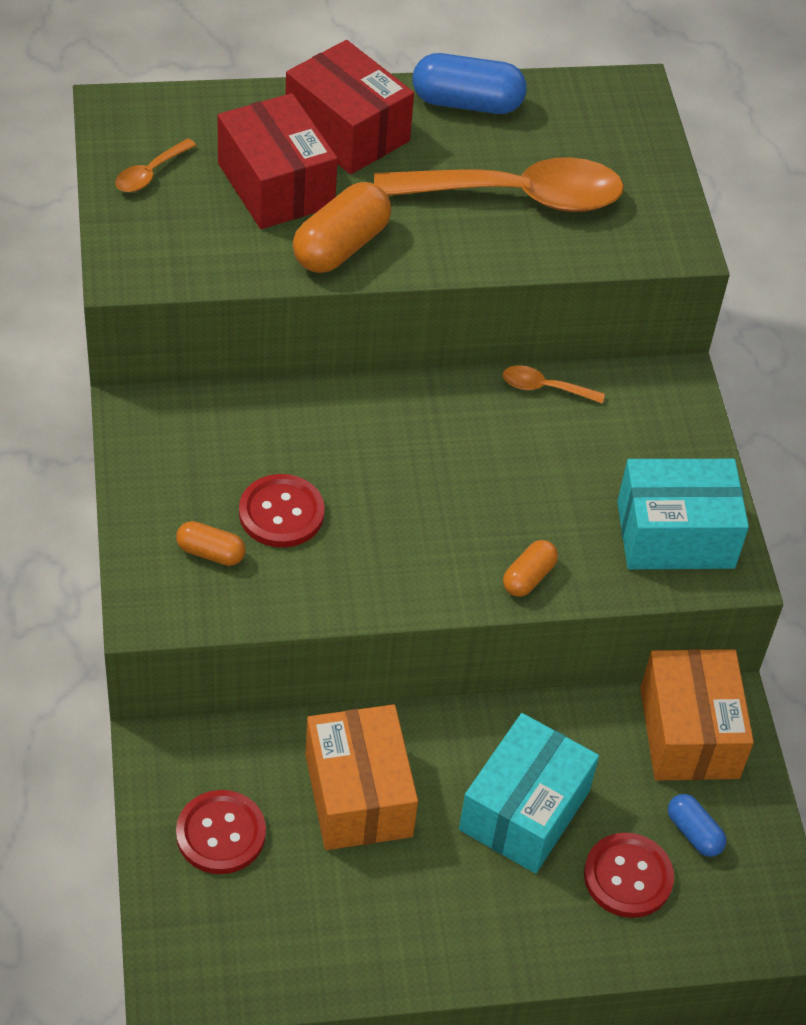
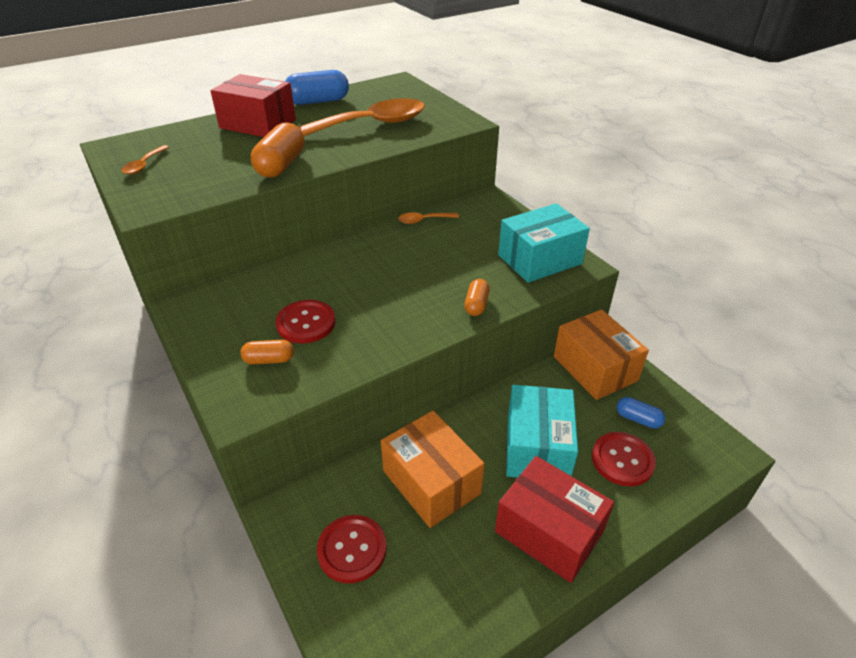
camera: 20 degrees left, 10 degrees down
(276, 185) = (227, 152): red box -> red box (549, 531)

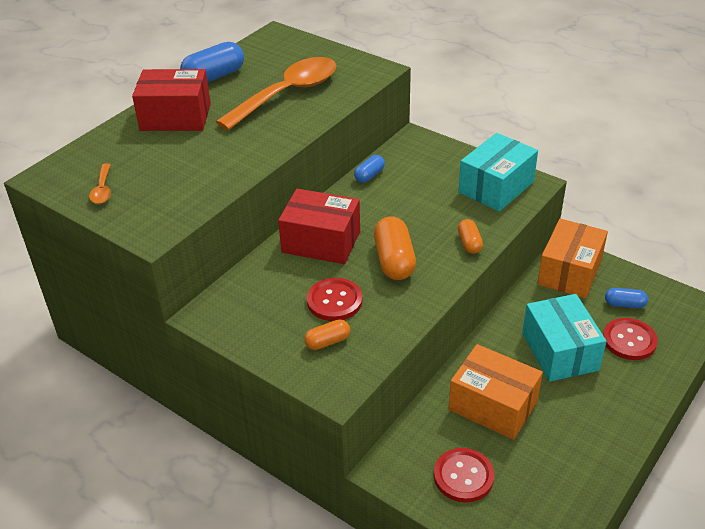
camera: 20 degrees left, 0 degrees up
(281, 165) = (241, 157): orange capsule -> orange capsule (394, 260)
(424, 220) = (369, 175): orange spoon -> blue capsule
(549, 531) = (603, 411): red box -> red box (321, 242)
(595, 368) = (569, 272): orange box -> orange box turned 75 degrees clockwise

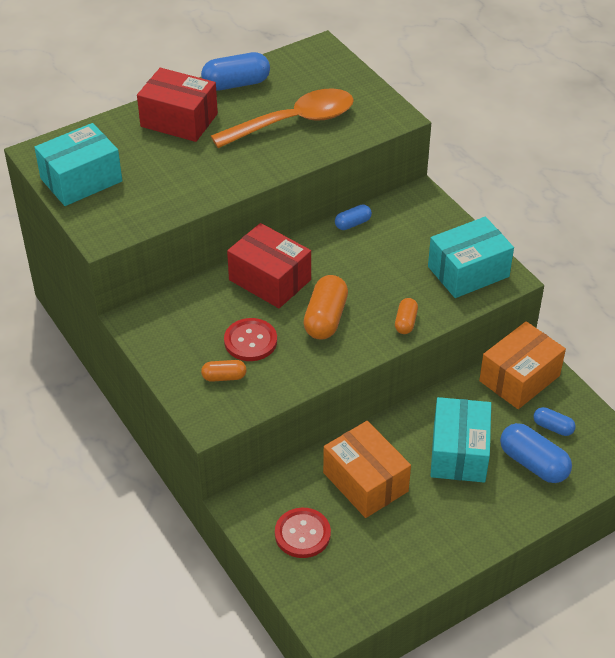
camera: 20 degrees right, 5 degrees up
(102, 190) = (81, 180): orange spoon -> turquoise box
(629, 340) = (533, 463): red button -> blue capsule

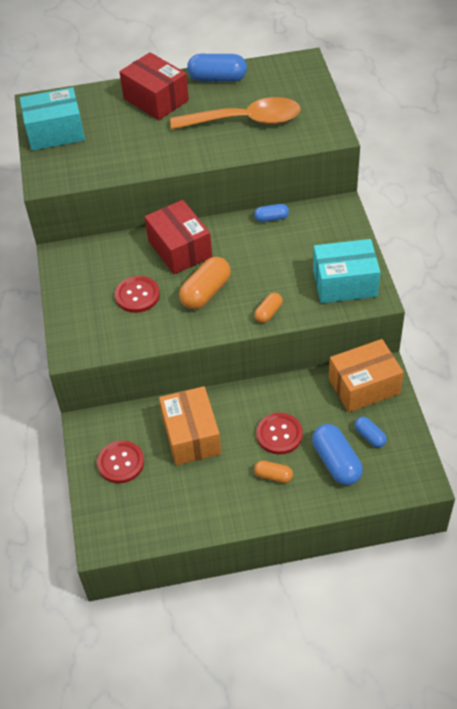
camera: 25 degrees right, 5 degrees up
(224, 377) = (101, 319): orange capsule -> orange capsule (273, 476)
(459, 453) = (279, 434): turquoise box -> red button

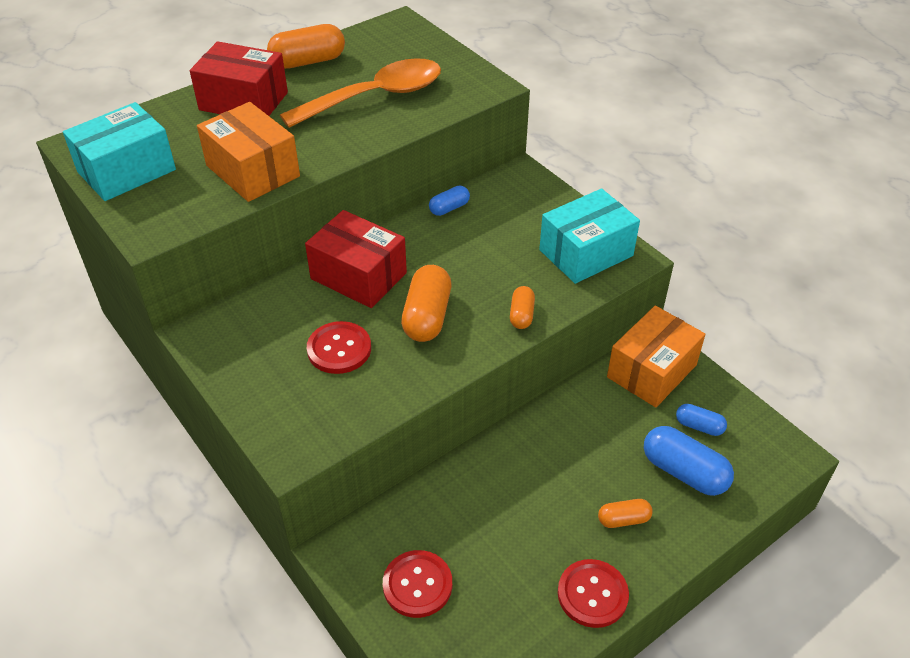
camera: 30 degrees left, 5 degrees down
(191, 436) = (488, 510): orange box -> orange box (252, 171)
(217, 78) = (308, 61): blue capsule -> orange capsule
(279, 434) = (595, 465): red button -> red button (592, 594)

